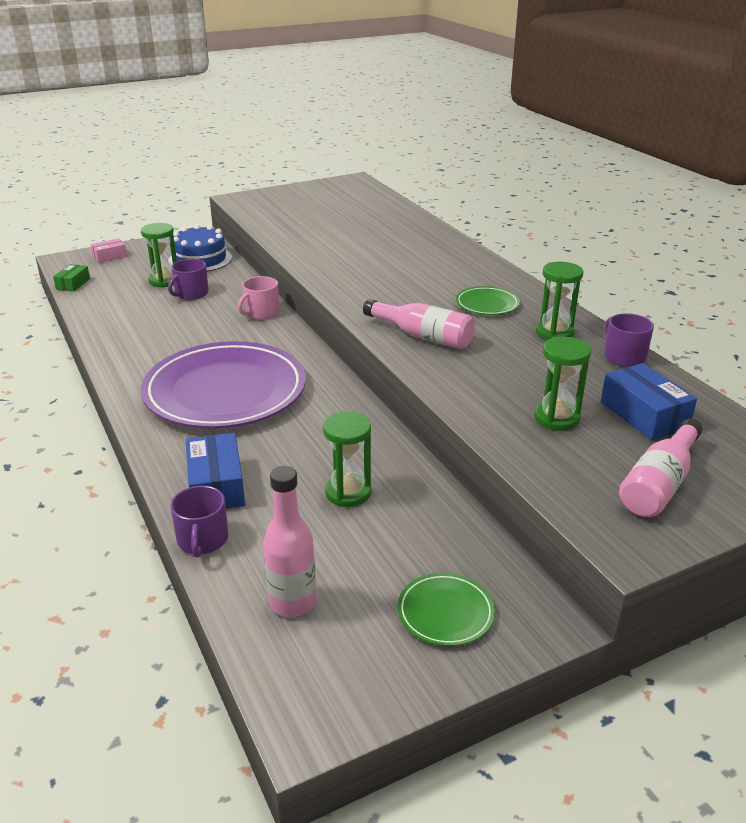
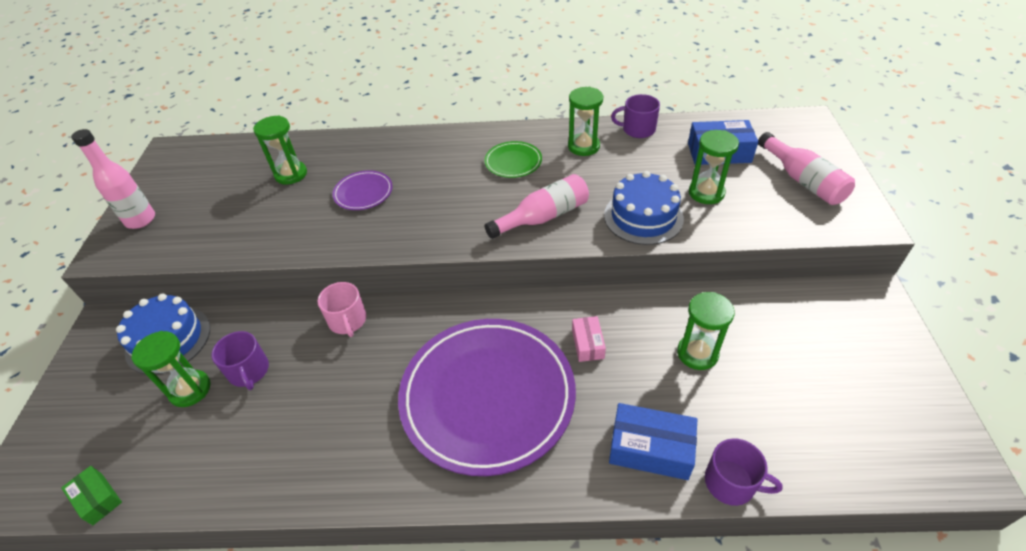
camera: 60 degrees left, 15 degrees up
(109, 256) = (56, 435): pink box -> pink box (588, 344)
(292, 602) = (831, 437): pink bottle -> pink bottle (140, 220)
(371, 224) = (291, 174): none -> green hourglass
(376, 255) = (363, 193): none -> purple plate
(445, 612) = (858, 345): green plate -> none
(476, 387) = (643, 217): none -> blue cake

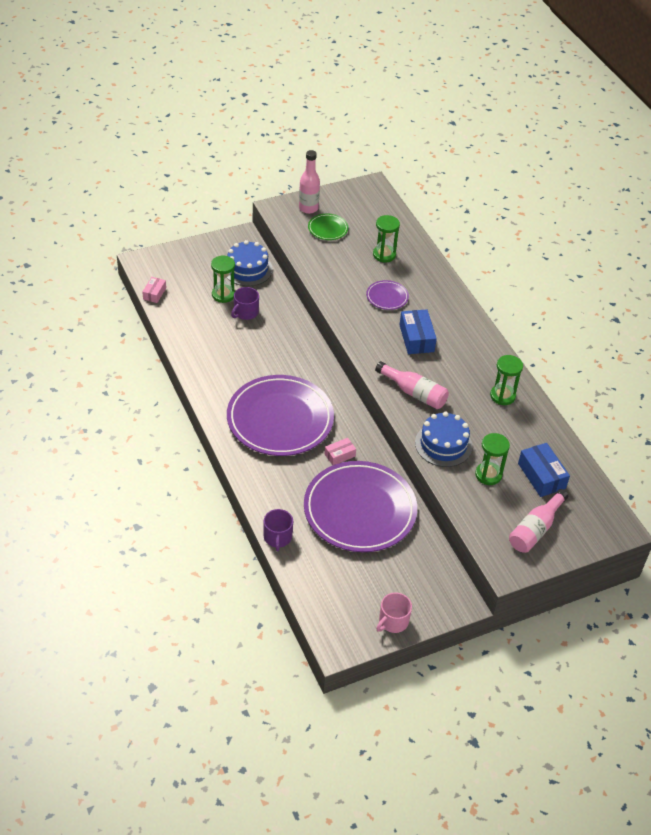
camera: 60 degrees right, 0 degrees up
(97, 499) = (154, 293): green box -> pink box
(347, 321) = (299, 339): pink mug -> pink mug (393, 621)
(513, 162) = (461, 362): green plate -> green plate (328, 229)
(637, 129) = (543, 423): purple mug -> none
(650, 449) = (281, 499): blue box -> blue box (416, 338)
(697, 353) = (359, 510): green hourglass -> purple plate

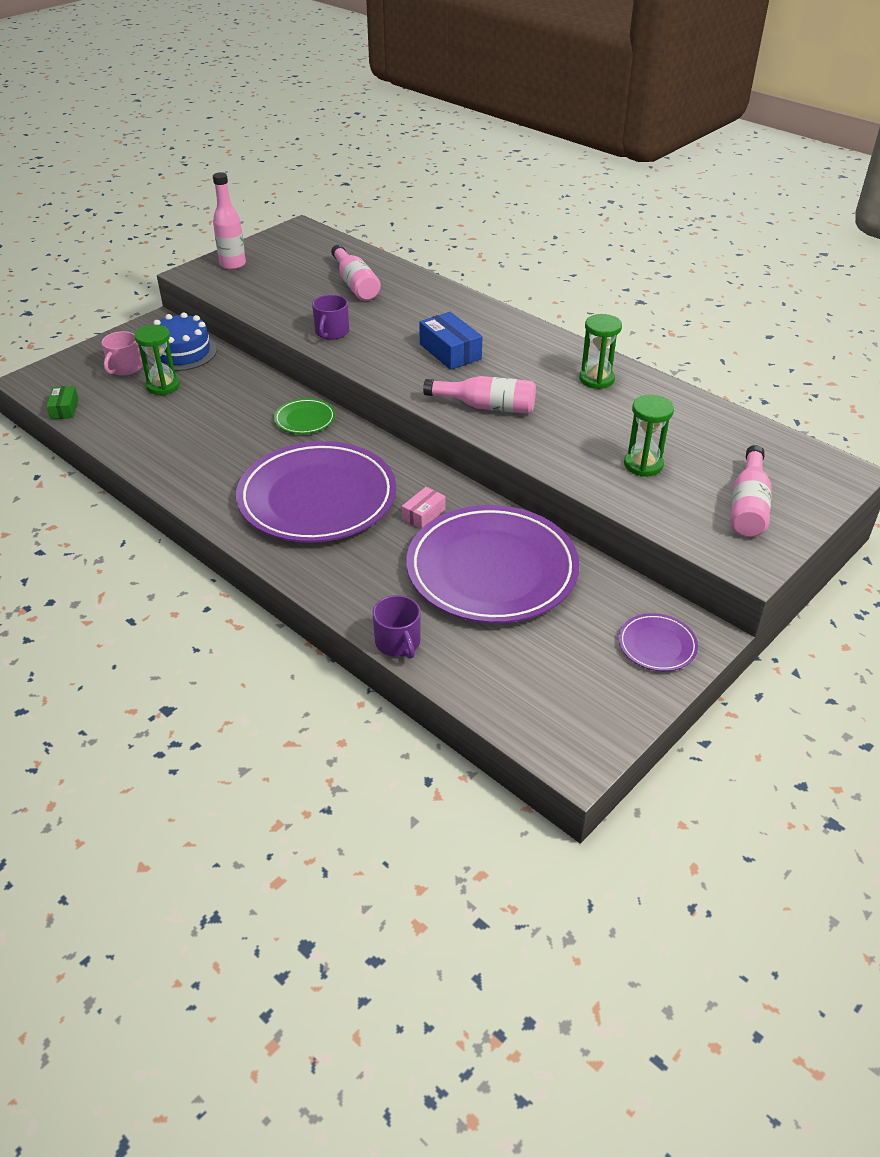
camera: 20 degrees left, 5 degrees down
(154, 293) = (64, 409): pink box -> green box
(245, 312) = (203, 396): purple mug -> purple mug (331, 332)
(328, 229) = (269, 277): green plate -> green plate (305, 419)
(384, 255) = (355, 284): green hourglass -> pink bottle
(387, 297) = (386, 322): purple plate -> purple plate (657, 645)
(393, 621) = (631, 694): pink mug -> pink mug (125, 368)
(443, 444) = (562, 449): blue cake -> none
(541, 476) = (708, 446): blue box -> none

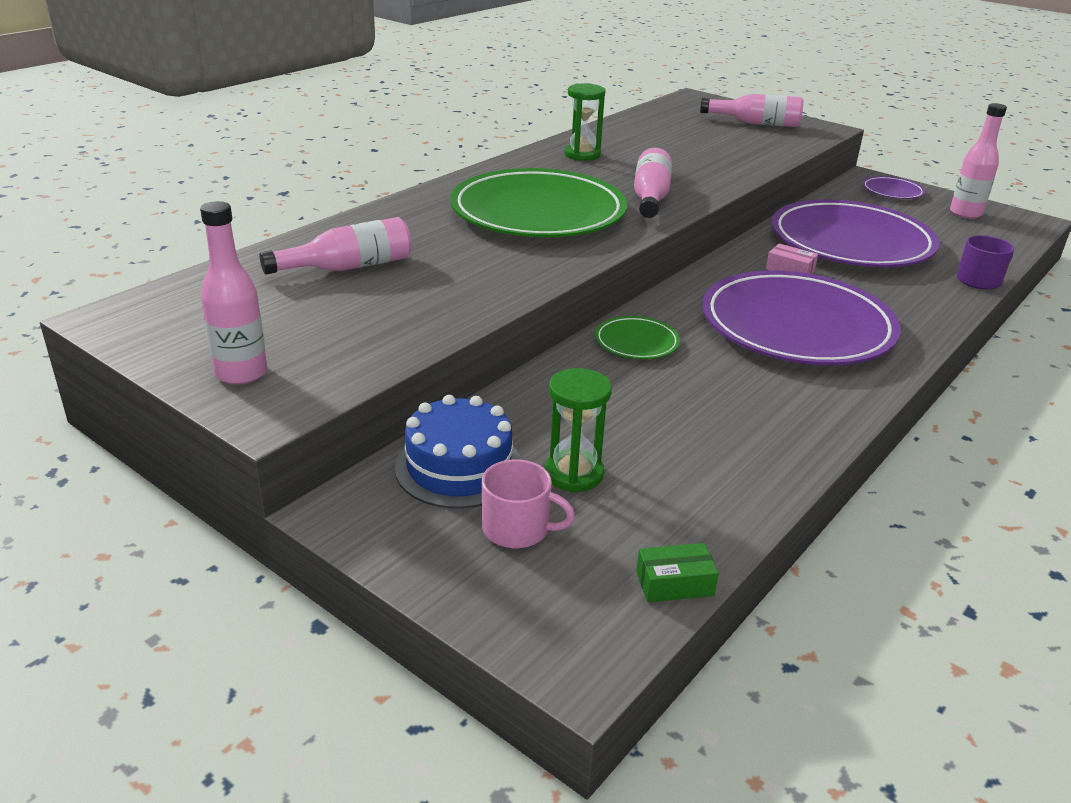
camera: 95 degrees left, 10 degrees down
(331, 332) = (495, 279): purple mug -> none
(450, 352) = (538, 212): blue box -> green plate
(591, 695) = (965, 213): none -> pink bottle
(643, 465) = (719, 147): green hourglass -> none

